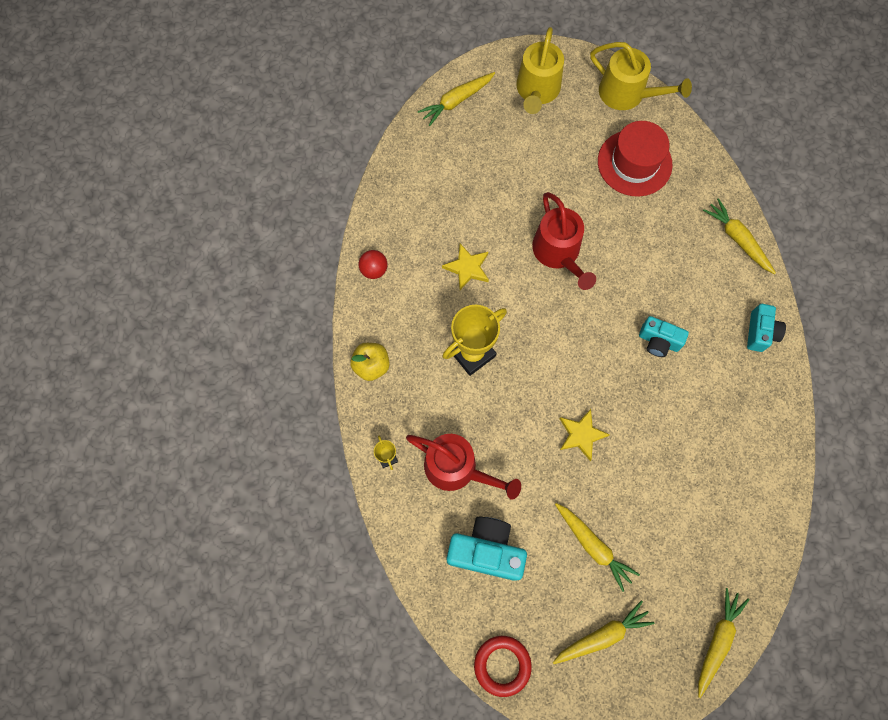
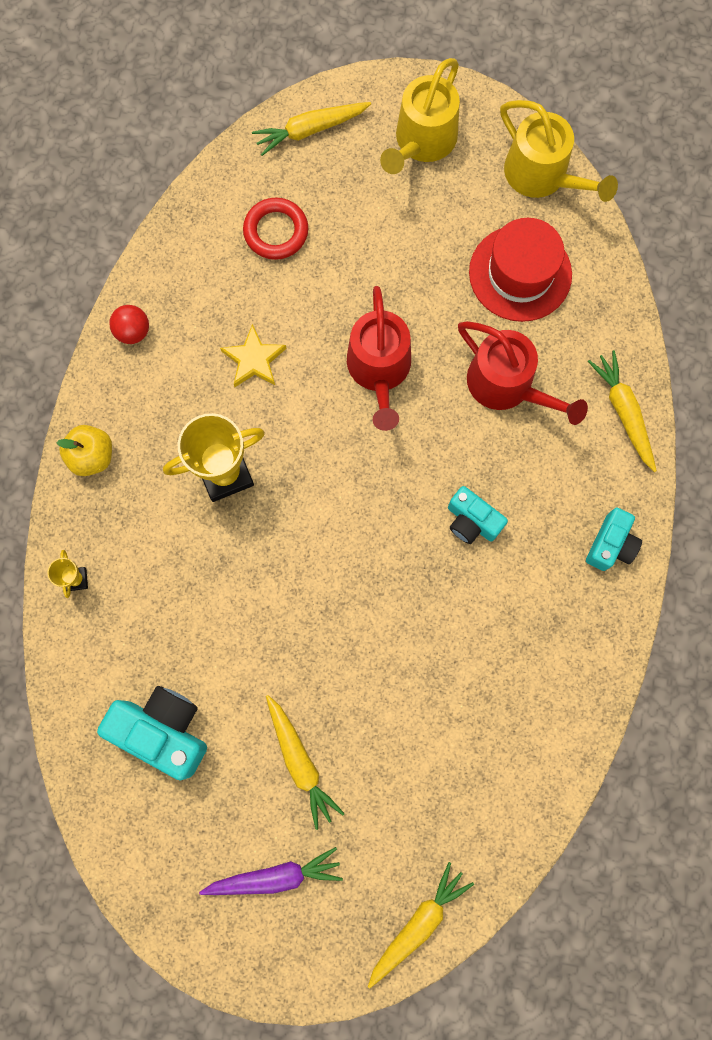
camera: 15 degrees right, 5 degrees up
(457, 468) = (159, 617): red watering can -> red watering can (507, 385)
(502, 665) = (139, 877): red ring -> red ring (276, 231)
(581, 435) = (331, 616): yellow star -> none
(602, 635) = (275, 876): yellow carrot -> purple carrot

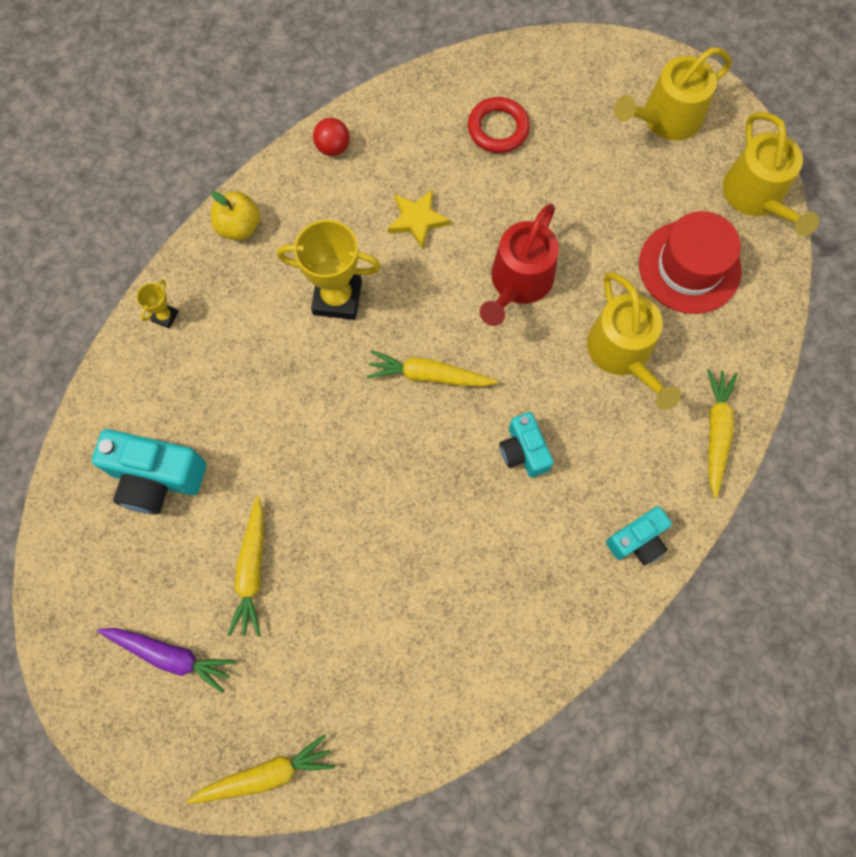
camera: 30 degrees right, 5 degrees down
(163, 731) = (156, 478): turquoise camera -> turquoise camera turned 135 degrees clockwise
(310, 130) = (575, 64): yellow carrot -> yellow carrot (429, 375)
(507, 385) = (622, 353): red watering can -> yellow watering can

